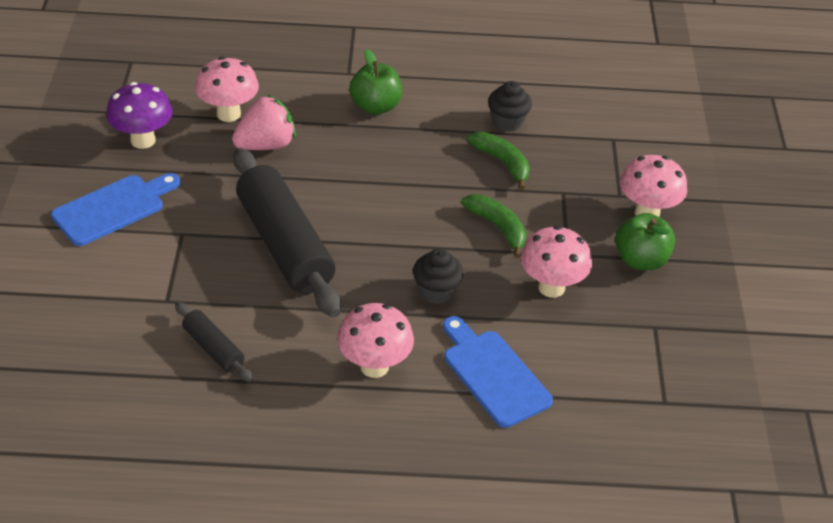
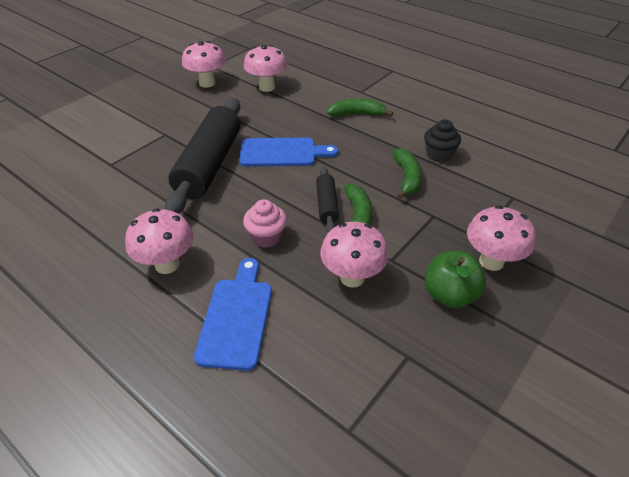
camera: 40 degrees right, 0 degrees up
(113, 208) = (149, 108): blue cutting board -> blue cutting board (282, 153)
(143, 140) = (207, 83): purple mushroom -> pink mushroom
(214, 349) = (96, 202): black rolling pin -> black rolling pin (327, 205)
(266, 145) = (267, 109): pink strawberry -> none
(375, 107) = (357, 114): green apple -> green banana
(436, 291) = (266, 237): black cupcake -> pink cupcake

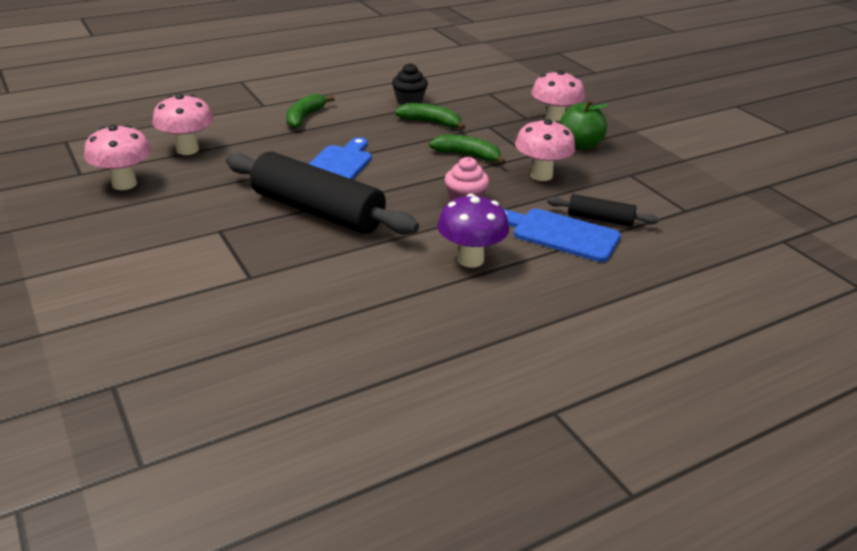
camera: 70 degrees left, 10 degrees down
(167, 264) = (470, 259): pink mushroom -> purple mushroom
(327, 205) = (440, 164): black rolling pin -> black rolling pin (600, 219)

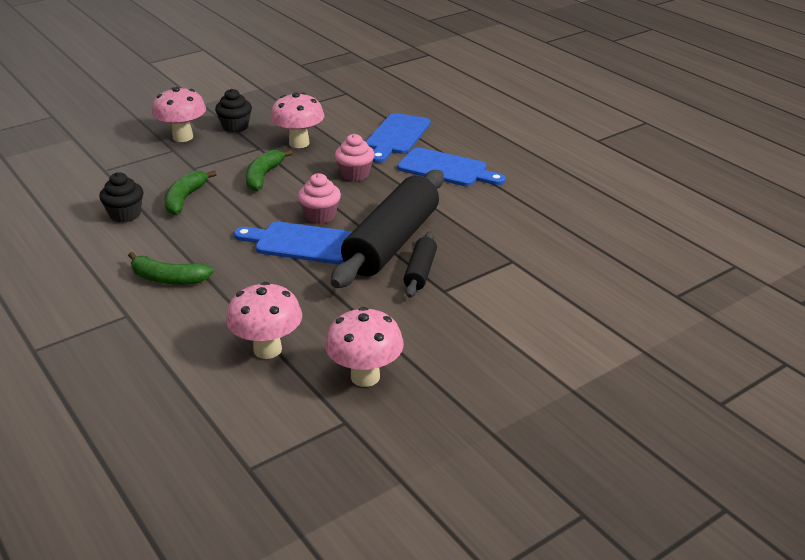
camera: 95 degrees left, 0 degrees up
(382, 179) = (320, 216): none -> pink cupcake
(470, 259) = (446, 169): purple mushroom -> blue cutting board
(579, 145) = (235, 127): green apple -> black cupcake
(600, 219) = (369, 122): black rolling pin -> black rolling pin (420, 272)

